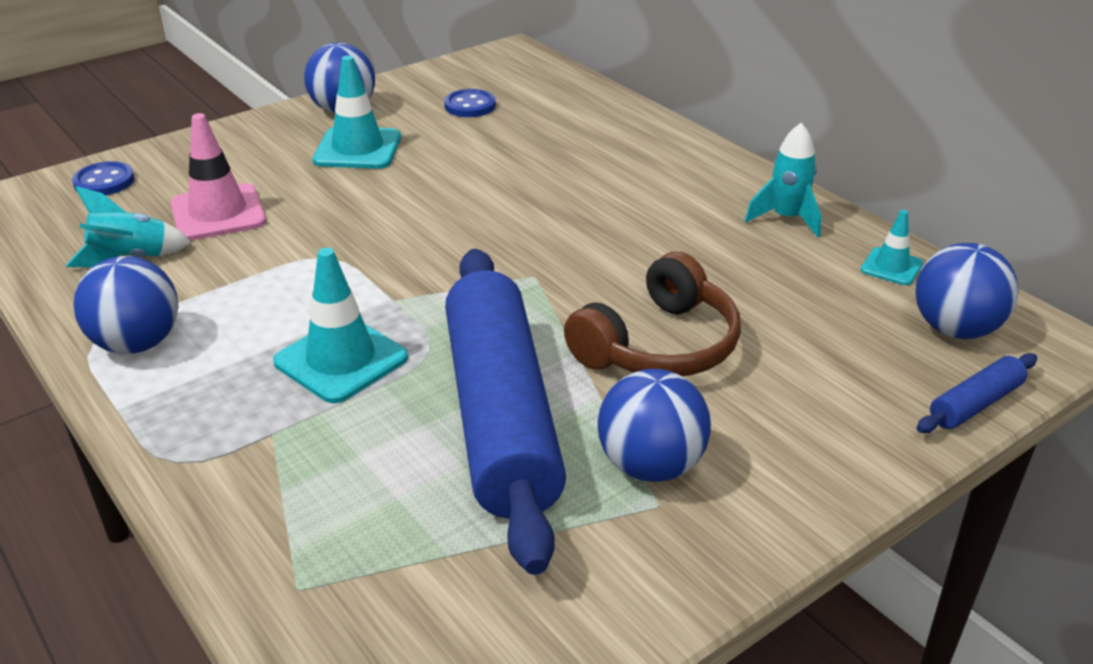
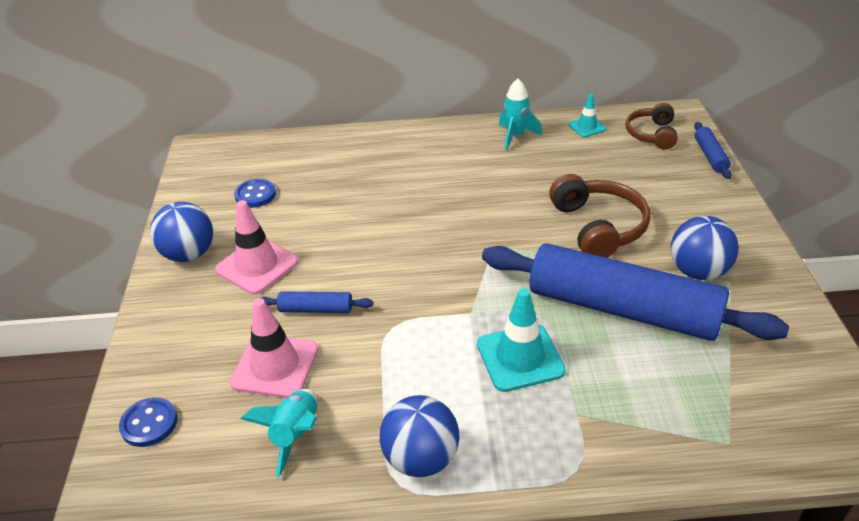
camera: 55 degrees left, 5 degrees up
(318, 204) = (316, 309): none -> blue rolling pin
(358, 149) = (257, 266): turquoise traffic cone -> pink traffic cone
(955, 329) = (651, 134): blue ball -> brown headphones

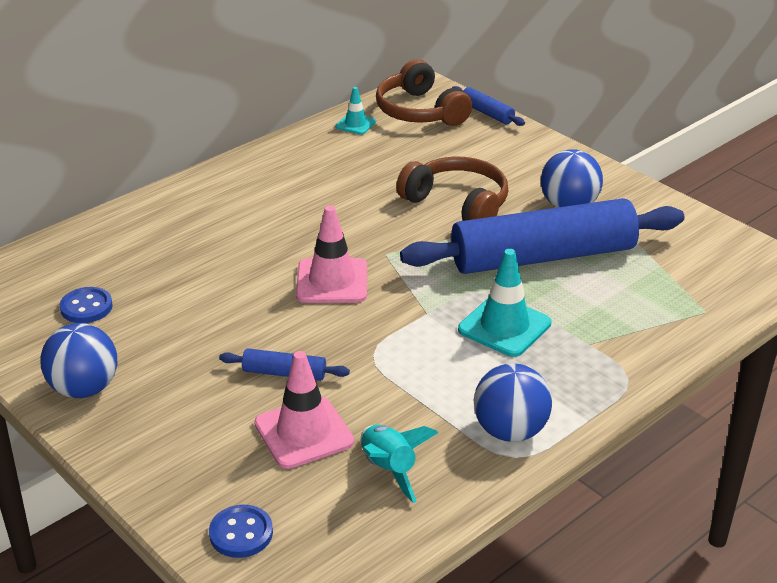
camera: 40 degrees left, 5 degrees down
(257, 266) = (175, 366): pink traffic cone -> pink traffic cone (332, 281)
(316, 309) = (284, 373): blue rolling pin -> blue rolling pin turned 45 degrees clockwise
(515, 136) = (298, 155): turquoise rocket -> none
(651, 134) = (419, 111): brown headphones -> brown headphones, size x1.52

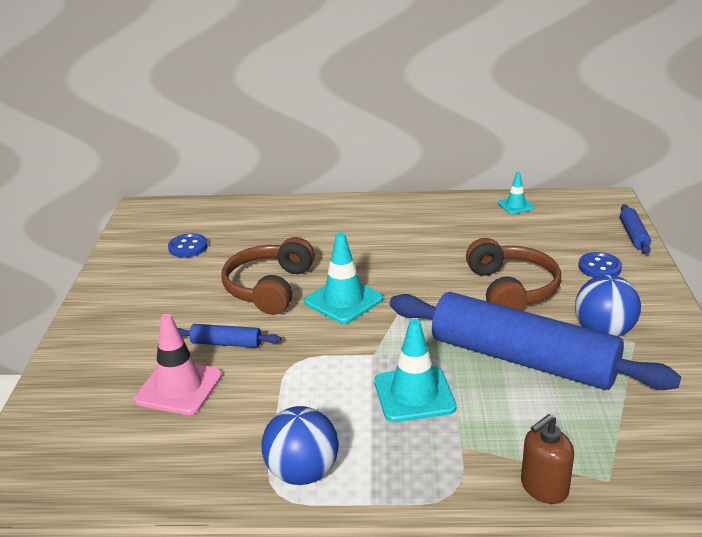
camera: 45 degrees right, 5 degrees down
(84, 389) = (117, 292): blue ball -> none
(241, 533) = (53, 427): blue button -> blue button (599, 267)
(284, 373) = (226, 343): blue rolling pin -> blue rolling pin turned 45 degrees counterclockwise
(332, 281) = (343, 300): pink traffic cone -> turquoise traffic cone
(389, 469) = (187, 445): turquoise rocket -> none
(419, 111) = (578, 214): brown headphones -> brown headphones (269, 288)
(676, 340) = (544, 487): none -> brown soap dispenser

